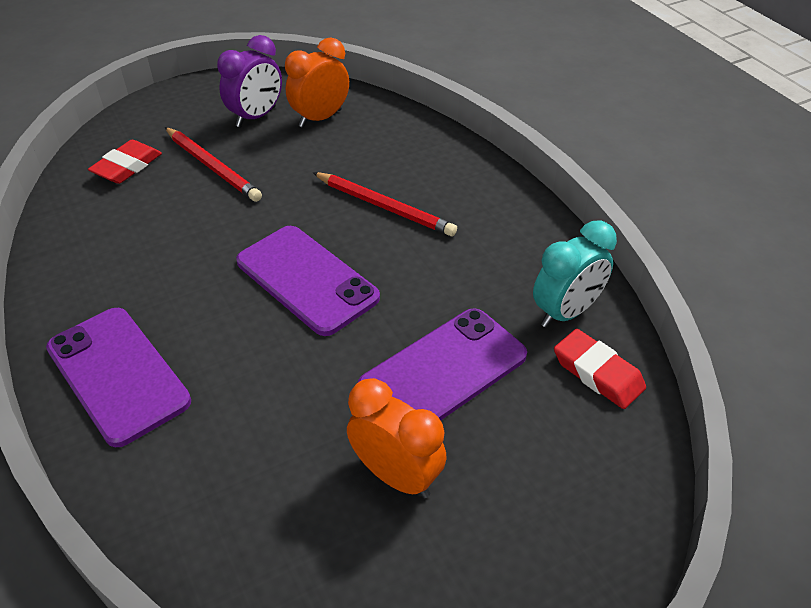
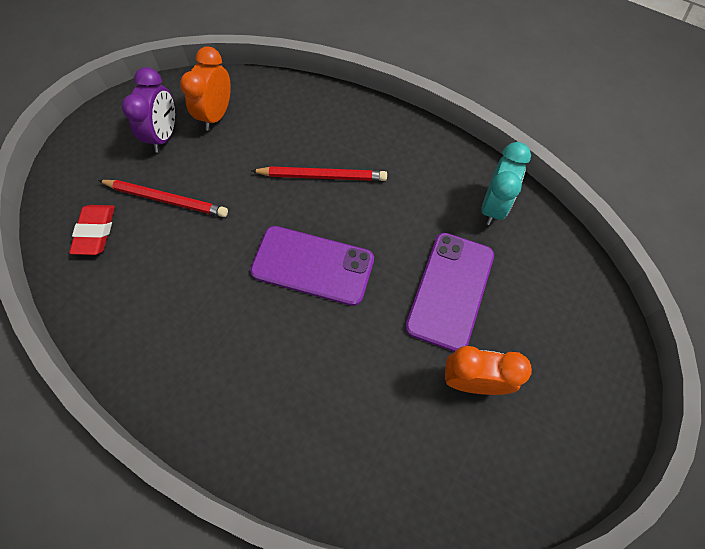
camera: 30 degrees left, 20 degrees up
(118, 374) = (239, 413): purple phone -> none
(597, 373) = (539, 243): red eraser -> none

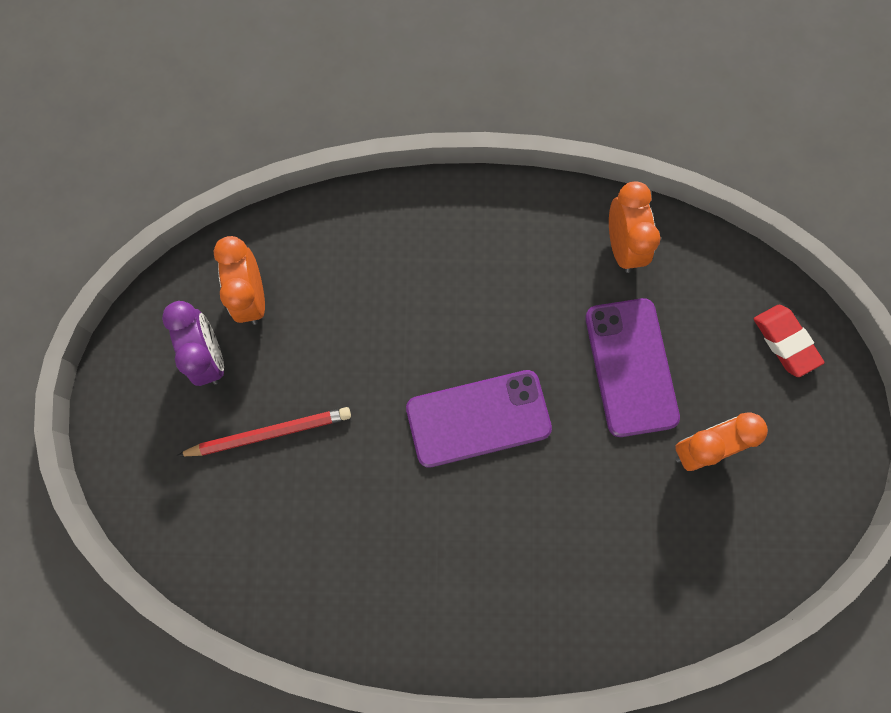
camera: 30 degrees left, 10 degrees up
(95, 232) = (218, 514): red eraser -> red eraser (785, 342)
(322, 176) = (423, 309): red pencil -> none
(493, 206) = (622, 246): turquoise clock -> orange clock

